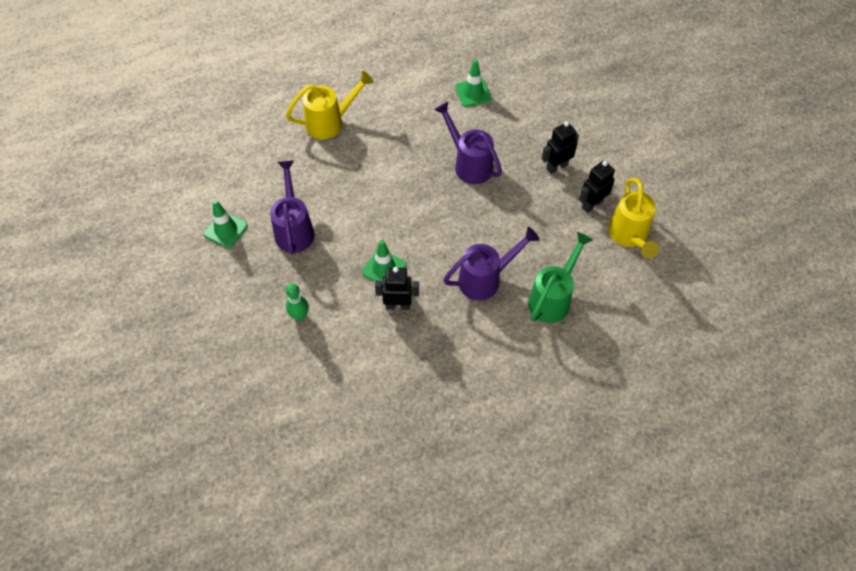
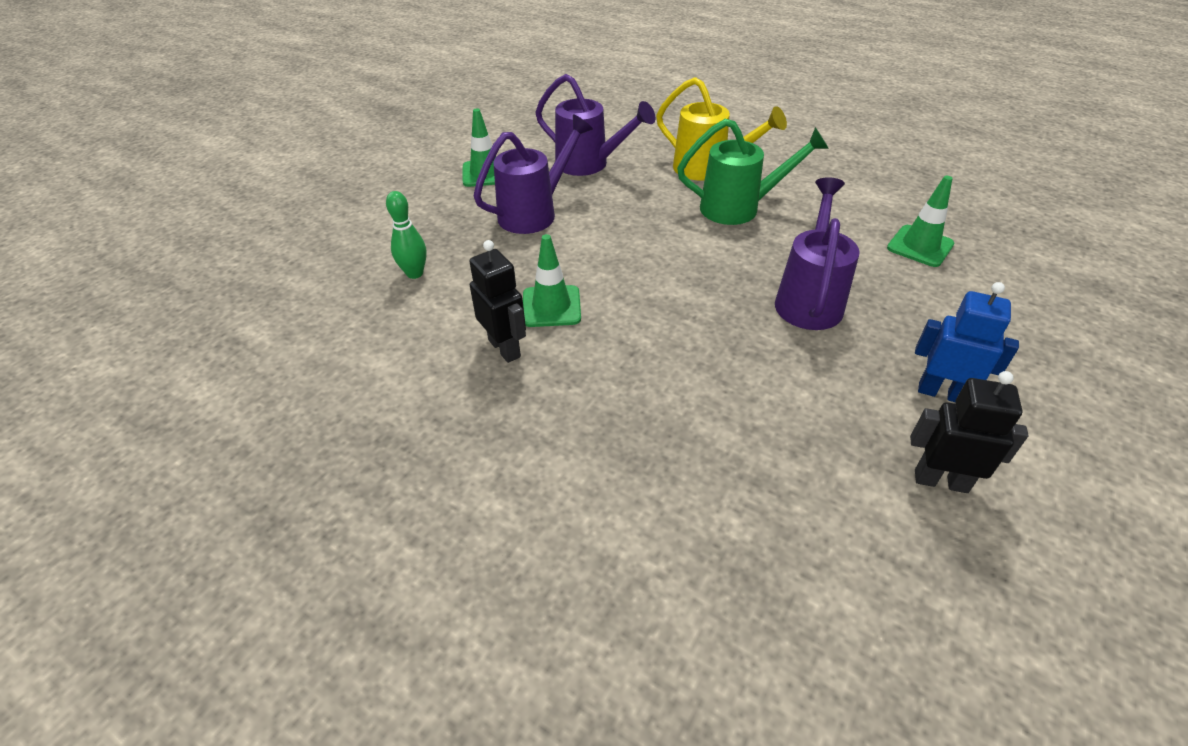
camera: 55 degrees right, 15 degrees down
(485, 279) = (639, 418): purple watering can -> purple watering can (589, 164)
(552, 298) = (693, 530): green watering can -> green watering can (739, 208)
(556, 166) = (941, 392): black robot -> blue robot
(629, 236) = (956, 582): yellow watering can -> none

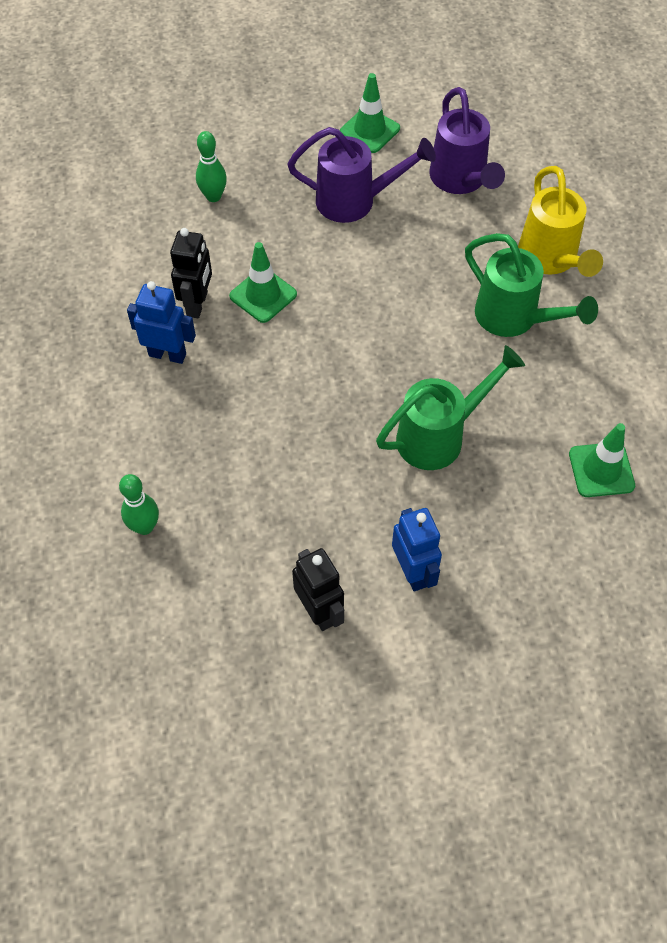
camera: 45 degrees right, 15 degrees up
(530, 401) = (167, 354): none -> blue robot
(715, 554) = (144, 527): none -> green bowling pin
(809, 299) = (439, 436): purple watering can -> green watering can

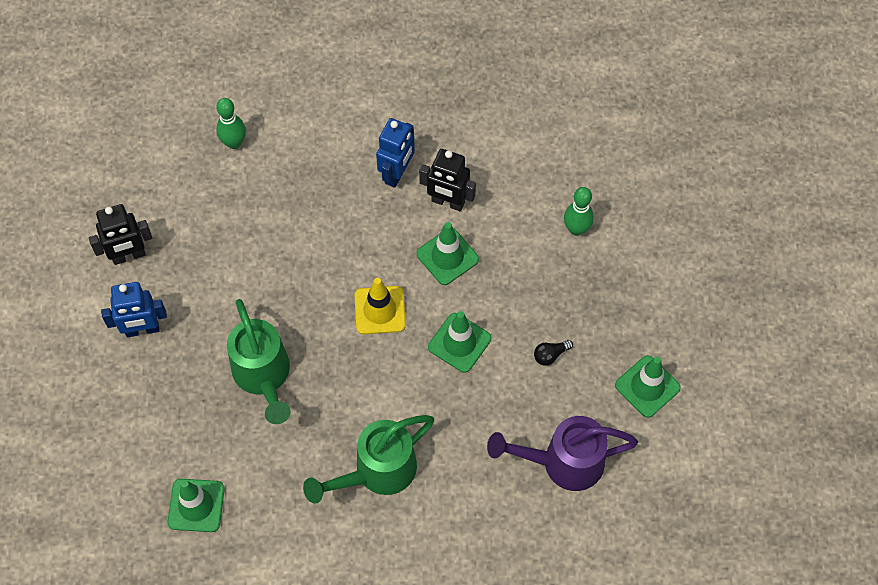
camera: 100 degrees right, 5 degrees up
(337, 344) = (380, 310): none -> yellow traffic cone
(355, 201) = (550, 355): purple watering can -> black light bulb
(358, 272) = (459, 343): none -> green traffic cone
(550, 259) = (442, 526): yellow watering can -> none

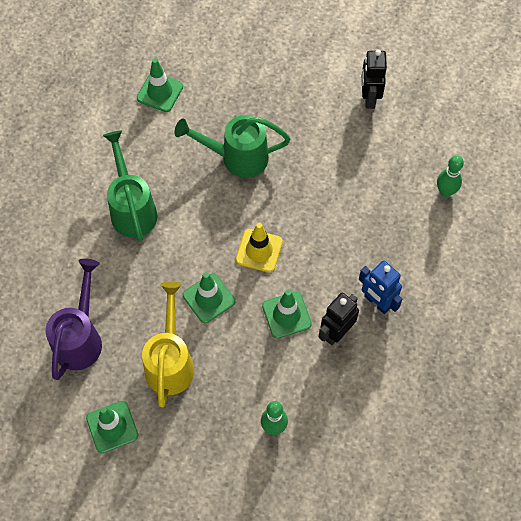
camera: 110 degrees right, 0 degrees up
(142, 330) = (305, 92): blue robot -> none
(550, 355) = (170, 362): black light bulb -> yellow watering can

